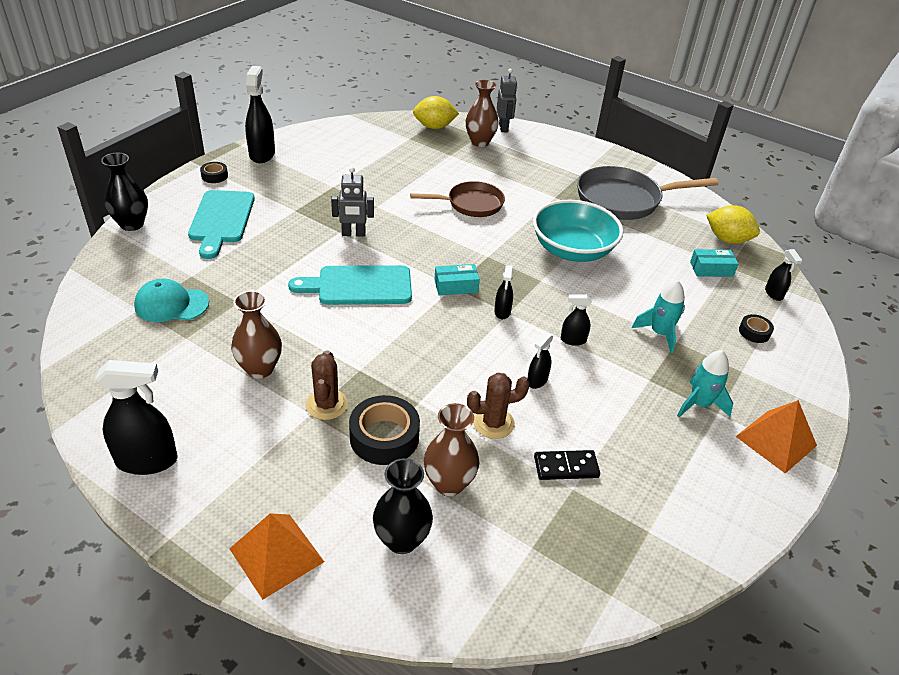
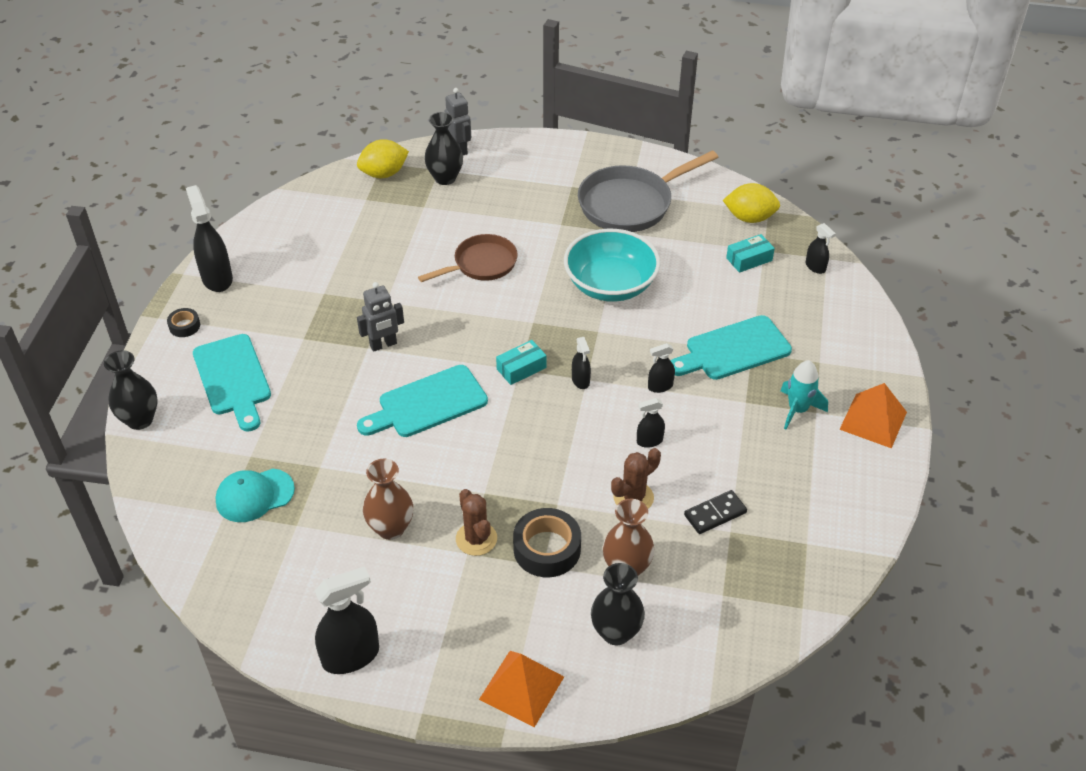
camera: 20 degrees left, 5 degrees up
(480, 142) = (445, 178): brown vase -> black vase
(537, 381) = (649, 441): black spray bottle -> black spray bottle turned 60 degrees clockwise
(659, 334) = (733, 350): turquoise rocket -> turquoise cutting board
(754, 332) = (814, 316): black tape -> none

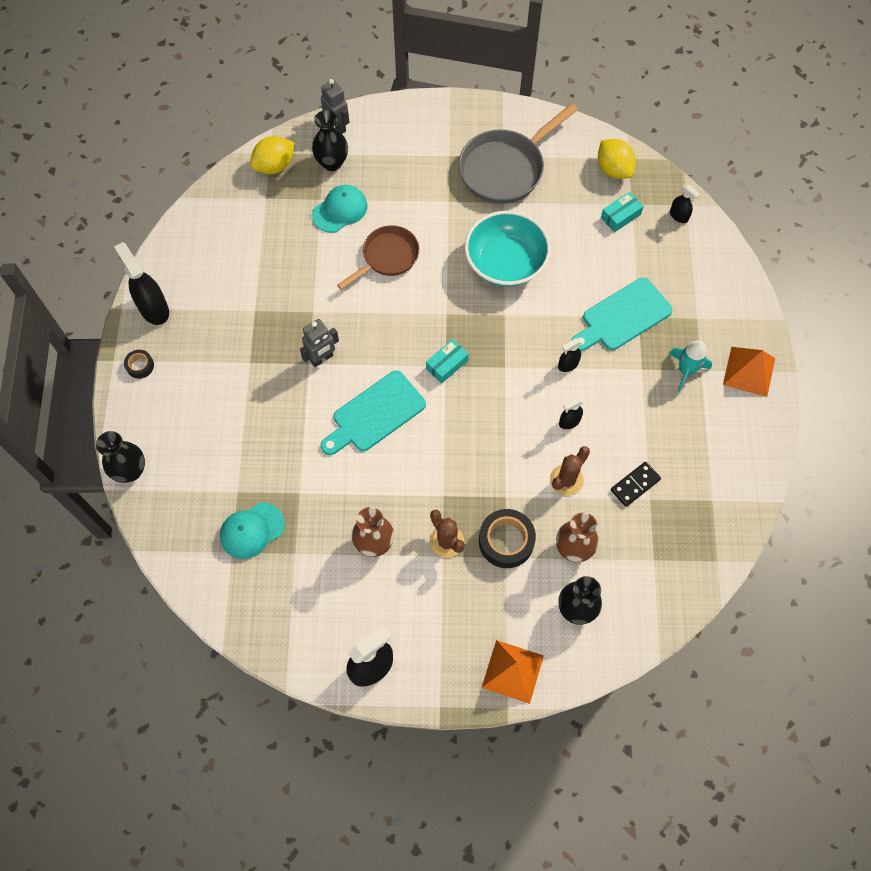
camera: 10 degrees left, 20 degrees up
(233, 378) = (200, 415): turquoise cutting board -> none
(441, 218) = (340, 210): none -> turquoise cap
(580, 380) = (500, 369): black spray bottle -> none
(749, 218) = (613, 169): yellow lemon -> yellow lemon turned 60 degrees clockwise

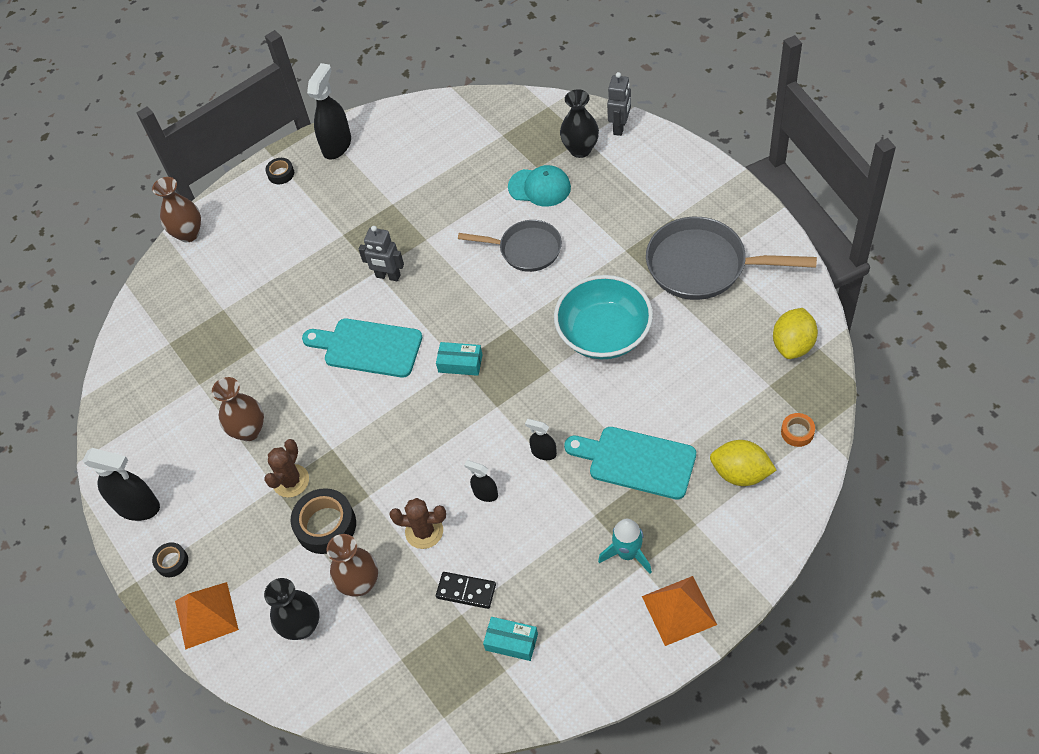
camera: 60 degrees right, 10 degrees down
(130, 471) = (188, 234): black vase -> brown vase
(252, 530) = (197, 342): turquoise cap -> none
(274, 166) = (538, 118): yellow lemon -> yellow lemon (740, 473)
(387, 257) = (526, 249): brown pan -> grey pan
(445, 670) = (172, 562): none -> black tape
(620, 216) = (746, 385): turquoise box -> turquoise box (511, 642)
(679, 216) = (797, 432): black spray bottle -> orange tape

